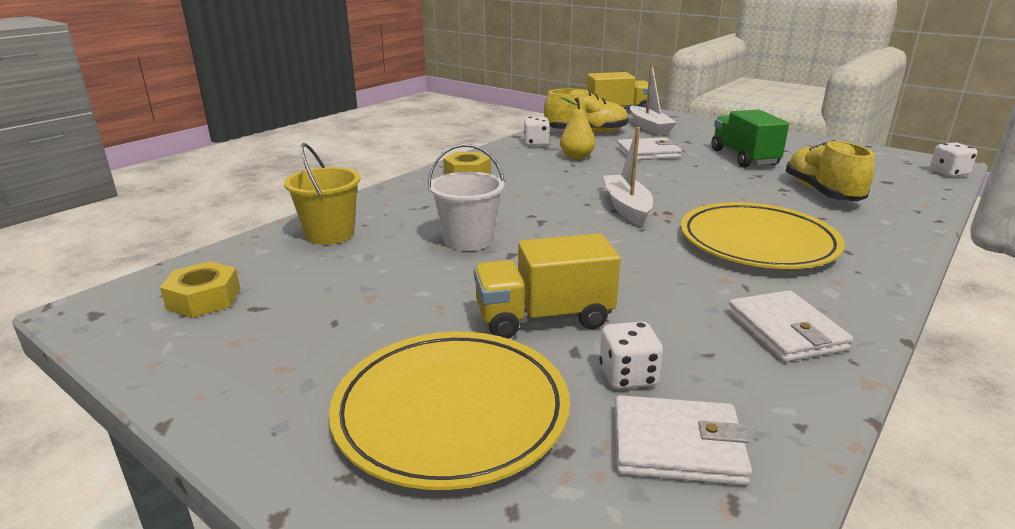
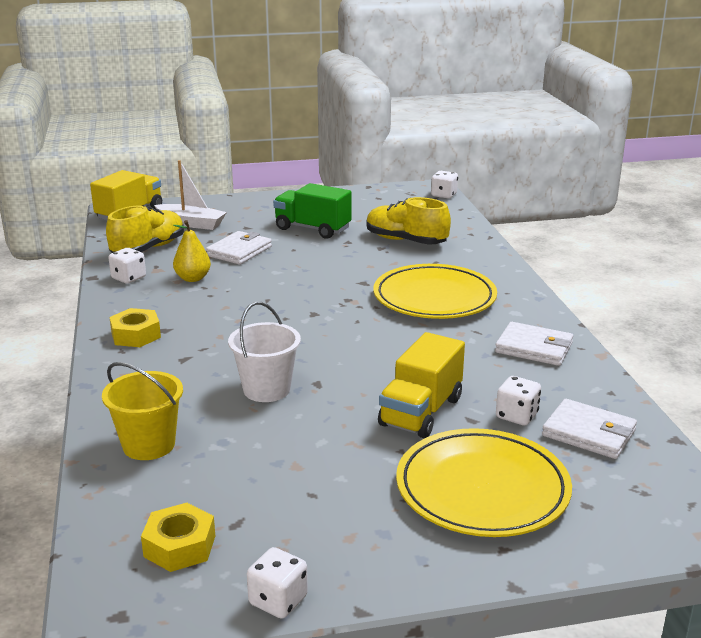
camera: 50 degrees left, 0 degrees up
(154, 373) = (278, 600): none -> white dice
(626, 207) = (317, 308): white boat -> none
(677, 445) = (589, 433): white wallet -> white wallet turned 75 degrees clockwise

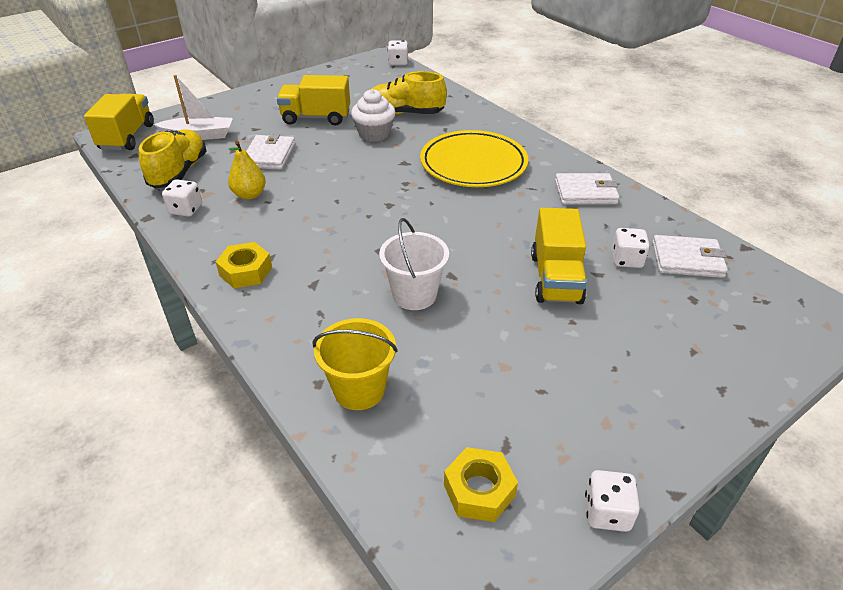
camera: 25 degrees left, 15 degrees up
(312, 229) = (316, 118): green truck -> yellow truck
(357, 253) = (374, 134): none -> white cupcake
(482, 489) = (660, 337): yellow plate -> none

